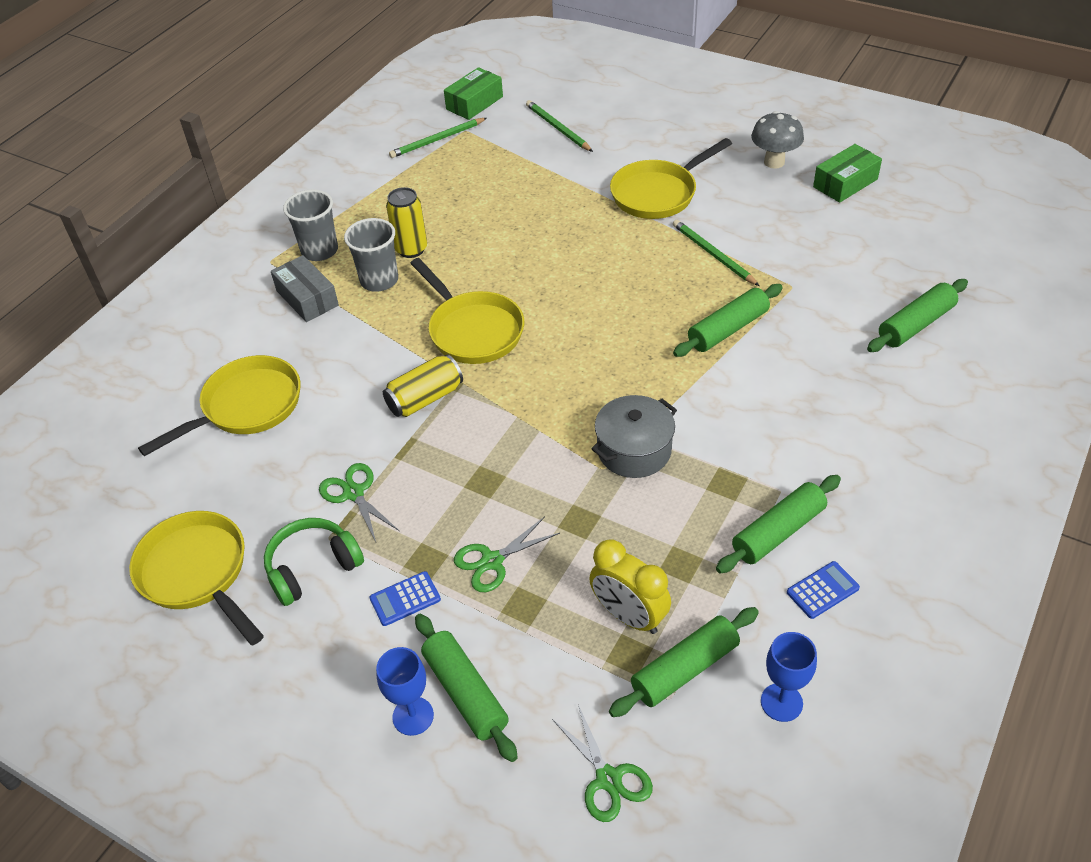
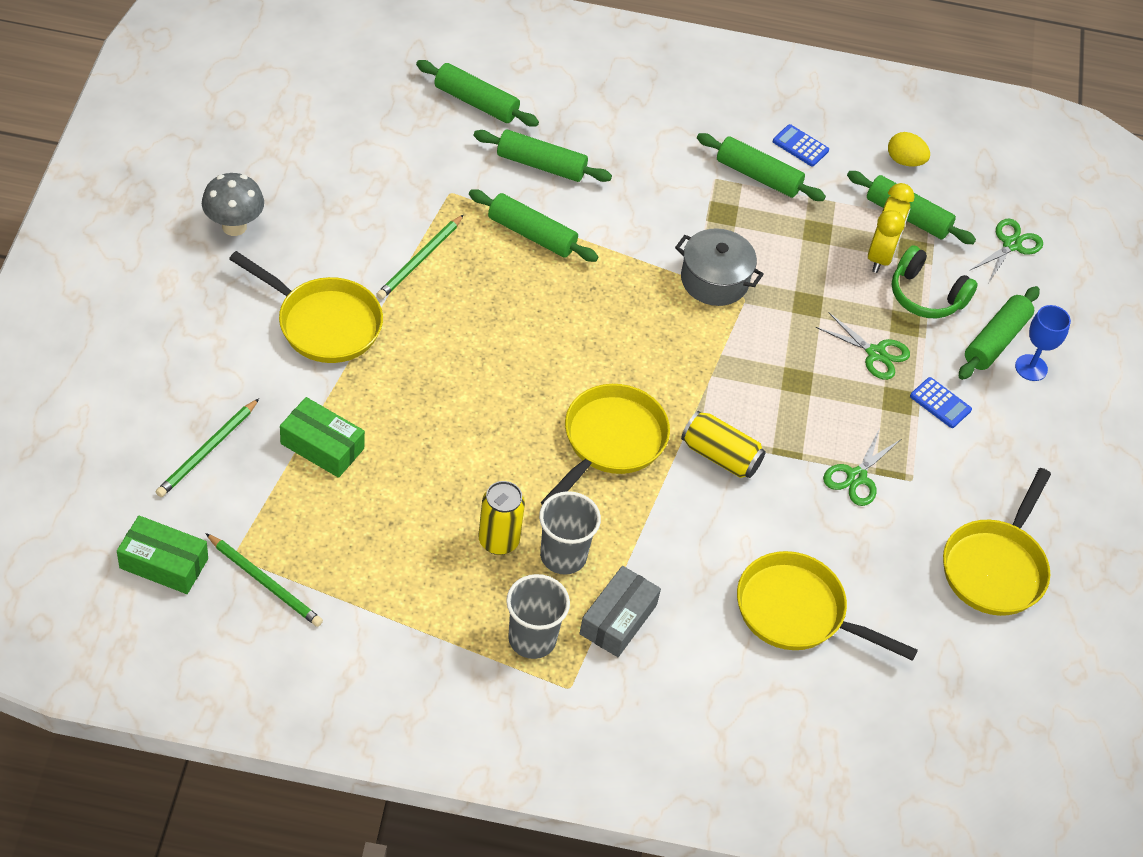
camera: 120 degrees left, 5 degrees up
(313, 568) = (946, 480): green headphones -> green headphones (926, 295)
(781, 702) = (905, 161): blue goblet -> yellow egg
(820, 354) = (541, 165): none -> green rolling pin
(845, 183) = (260, 163): green box -> green box (322, 446)

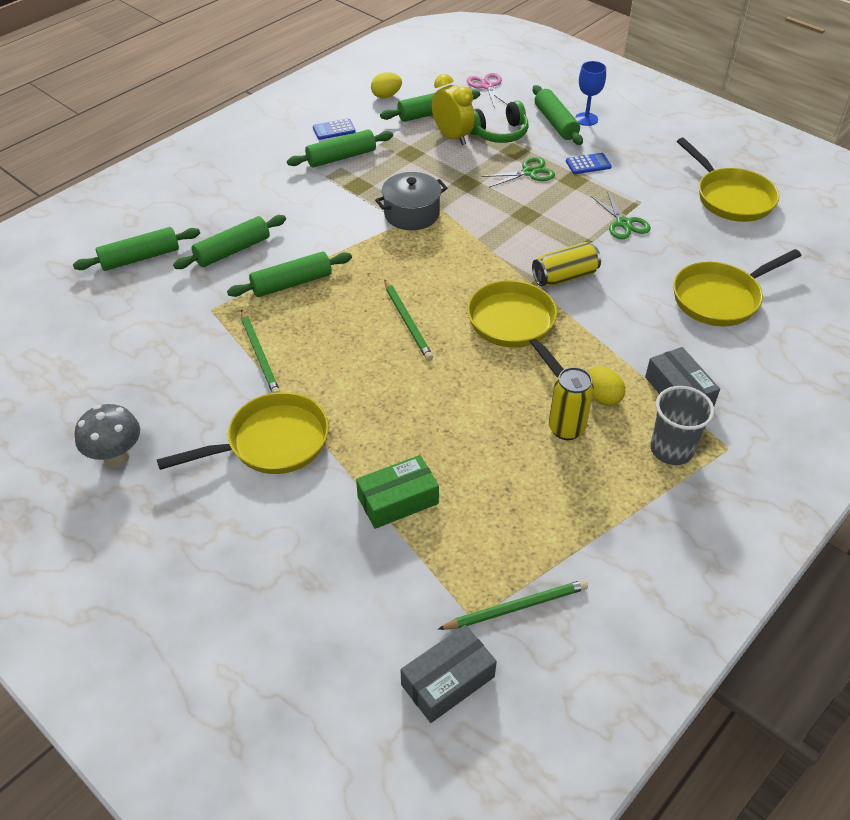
camera: 50 degrees left, 5 degrees down
(164, 563) = (448, 681): green box -> grey box
(207, 451) = (344, 587): green pencil -> green pencil (407, 322)
(563, 556) = (603, 397): grey cup -> yellow egg
(1011, 245) = (487, 86): green scissors -> pink scissors

